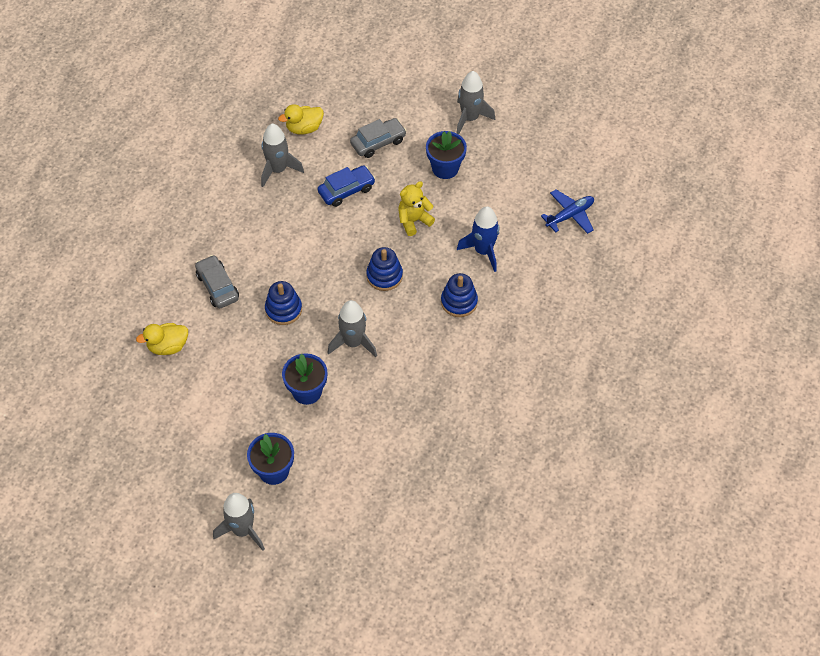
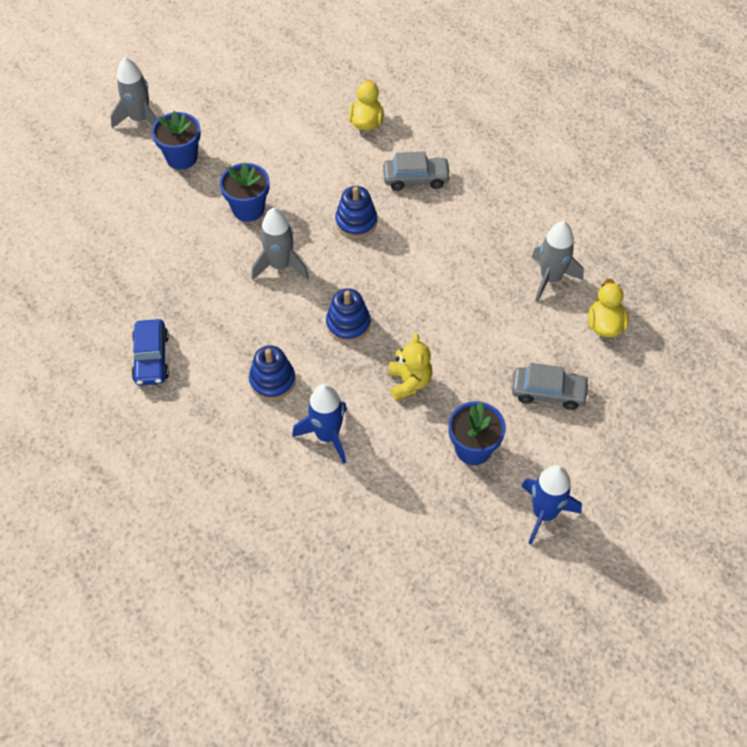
camera: 115 degrees right, 0 degrees up
(346, 190) = (488, 332): blue car -> blue car (151, 358)
(378, 142) = (548, 392): grey car -> grey car turned 75 degrees counterclockwise
(470, 118) = (544, 513): grey rocket -> blue rocket
(570, 215) = (327, 559): blue plane -> none

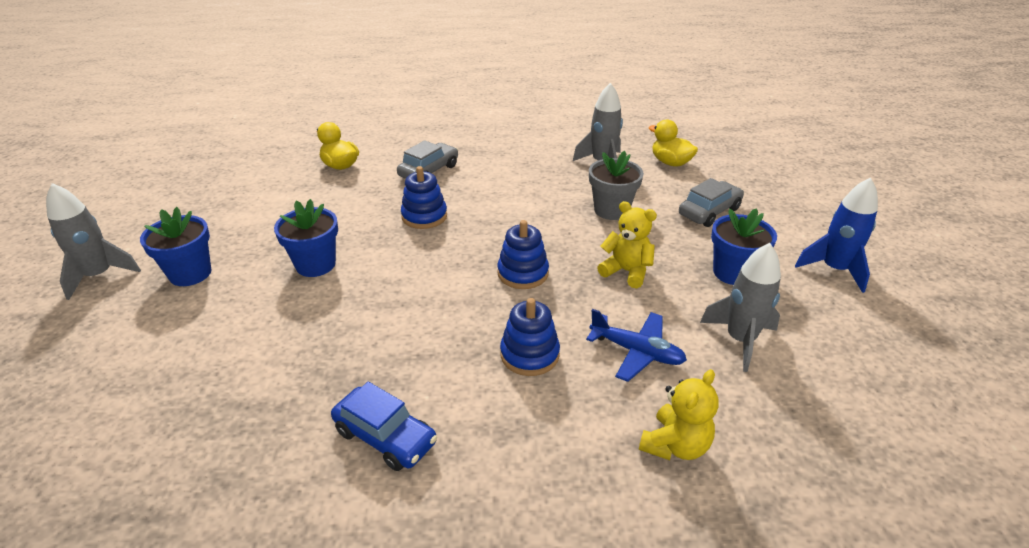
camera: 50 degrees left, 20 degrees down
(263, 498) = (675, 445): none -> yellow teddy bear
(280, 265) = (405, 278): grey rocket -> grey rocket (740, 340)
(327, 435) = (636, 352): blue rocket -> blue plane
(482, 327) = (611, 210): none -> grey flower pot

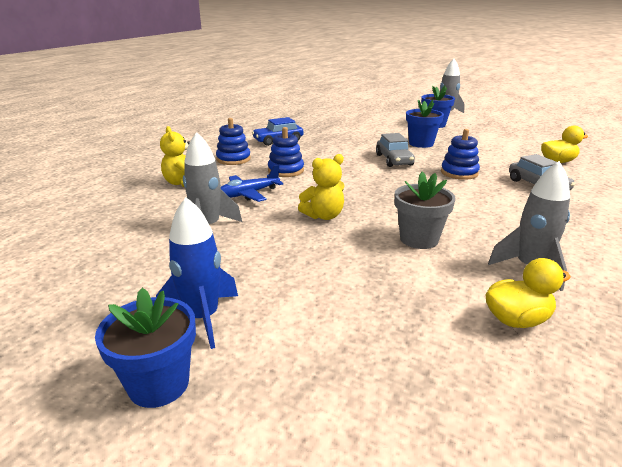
camera: 120 degrees right, 10 degrees down
(523, 273) = (359, 185): blue stacking toy -> blue stacking toy (233, 159)
(709, 211) = (374, 292): grey car -> grey car (394, 160)
(733, 272) = (270, 258): blue flower pot -> blue flower pot (159, 384)

